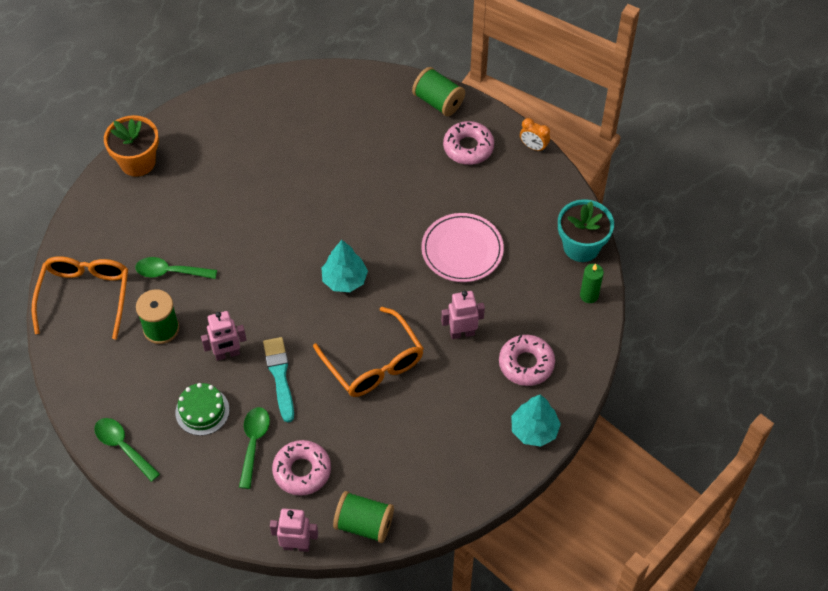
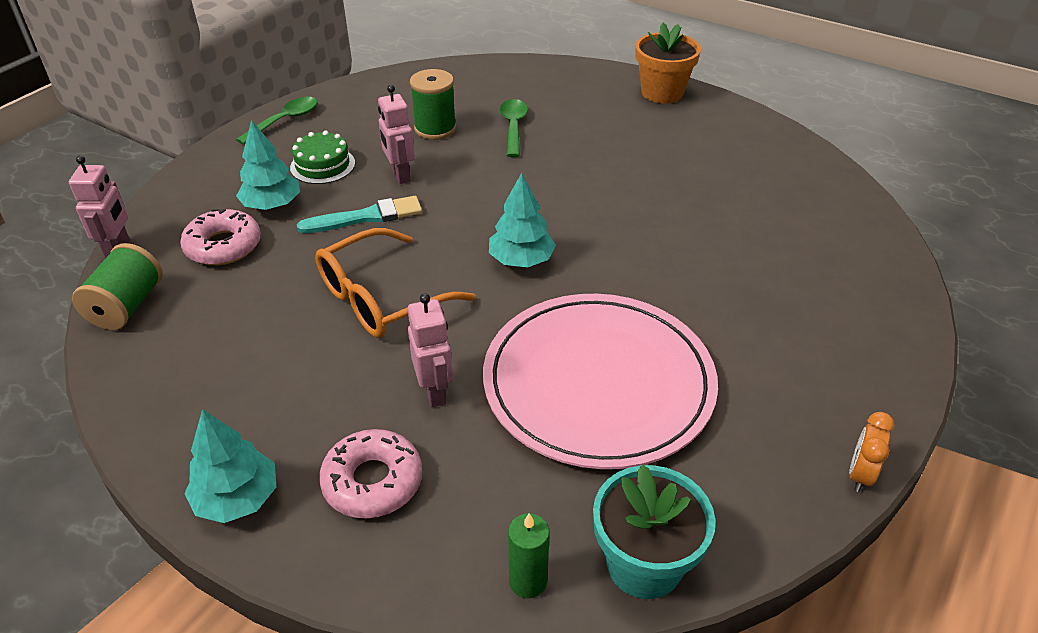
camera: 85 degrees right, 15 degrees down
(85, 296) = (474, 81): orange glasses -> none
(253, 443) = (272, 205): green spoon -> turquoise tree
(438, 102) = (894, 337): green spool -> none
(462, 250) = (598, 383): pink plate -> pink plate, size x1.65
(468, 147) = (815, 380): pink donut -> none

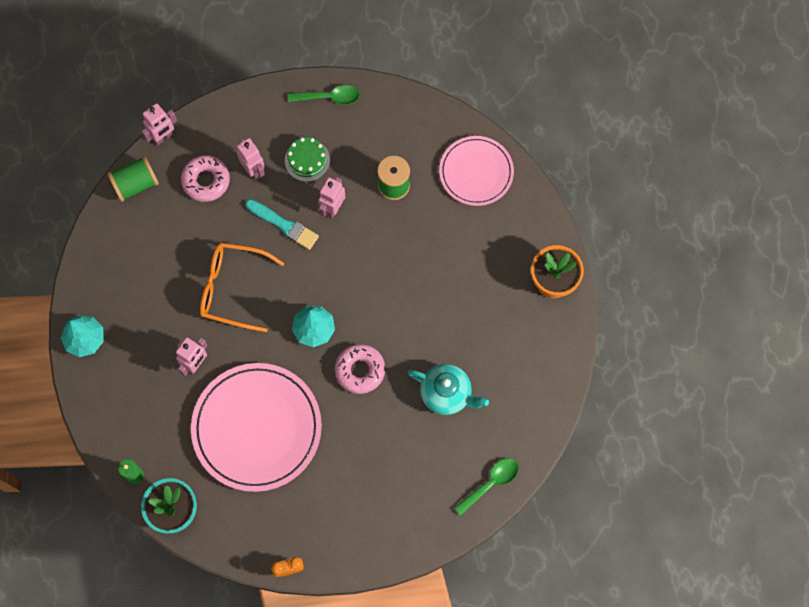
camera: 50 degrees right, 30 degrees up
(272, 205) = (254, 170): turquoise tree -> pink robot
(372, 481) = (132, 381): pink donut -> pink donut (360, 370)
(493, 82) = (476, 172): none -> pink plate
(513, 127) = (433, 226): green spoon -> green spoon (491, 483)
(717, 206) = (446, 394): none -> turquoise teapot

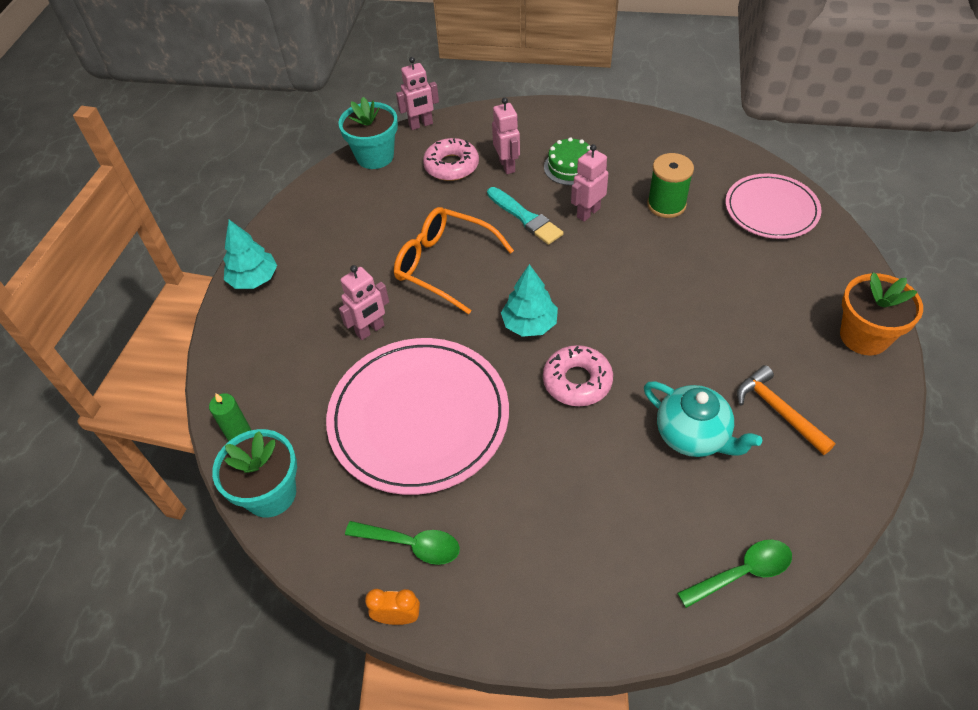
camera: 20 degrees right, 20 degrees down
(135, 184) = (375, 156): green spool -> turquoise flower pot
(329, 97) = (610, 121): green spoon -> green spoon (411, 544)
(500, 360) = (778, 411): none -> orange hammer

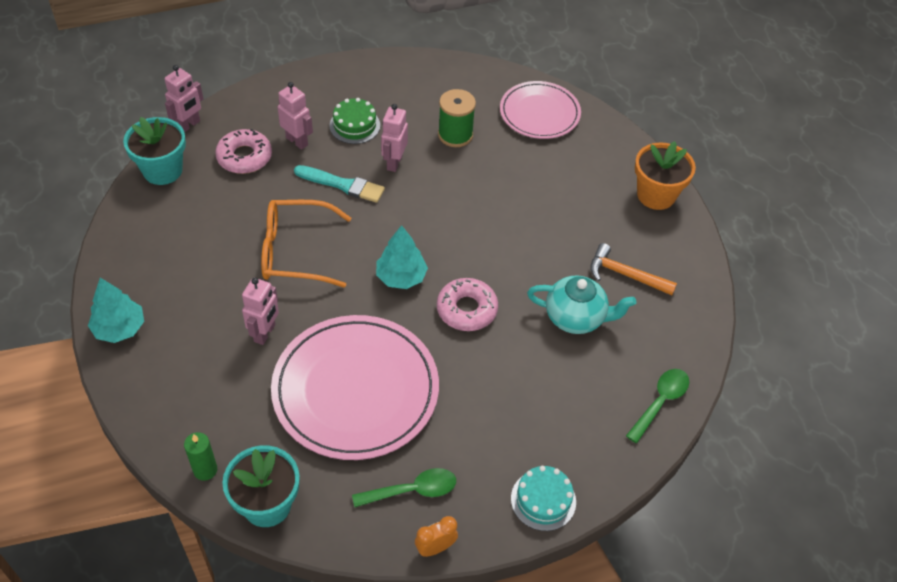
camera: 35 degrees left, 0 degrees up
(541, 621) = (543, 500): none -> turquoise cake

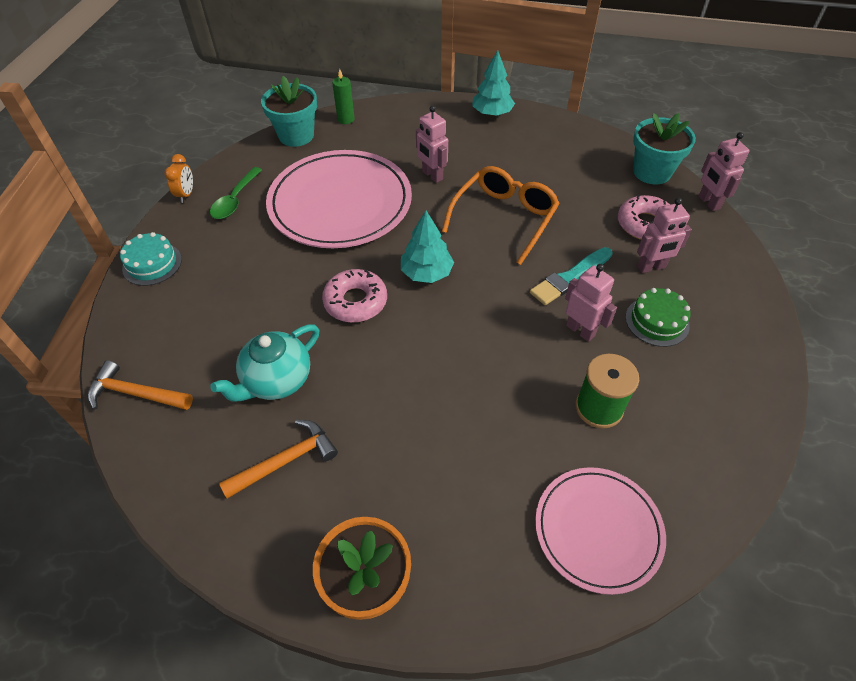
camera: 125 degrees right, 0 degrees up
(660, 402) = (136, 393): green spoon -> orange hammer

